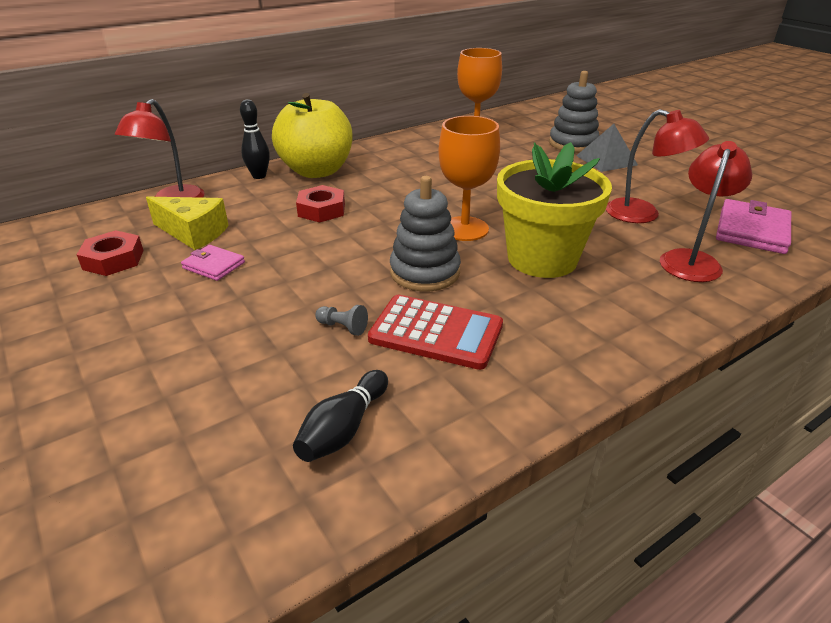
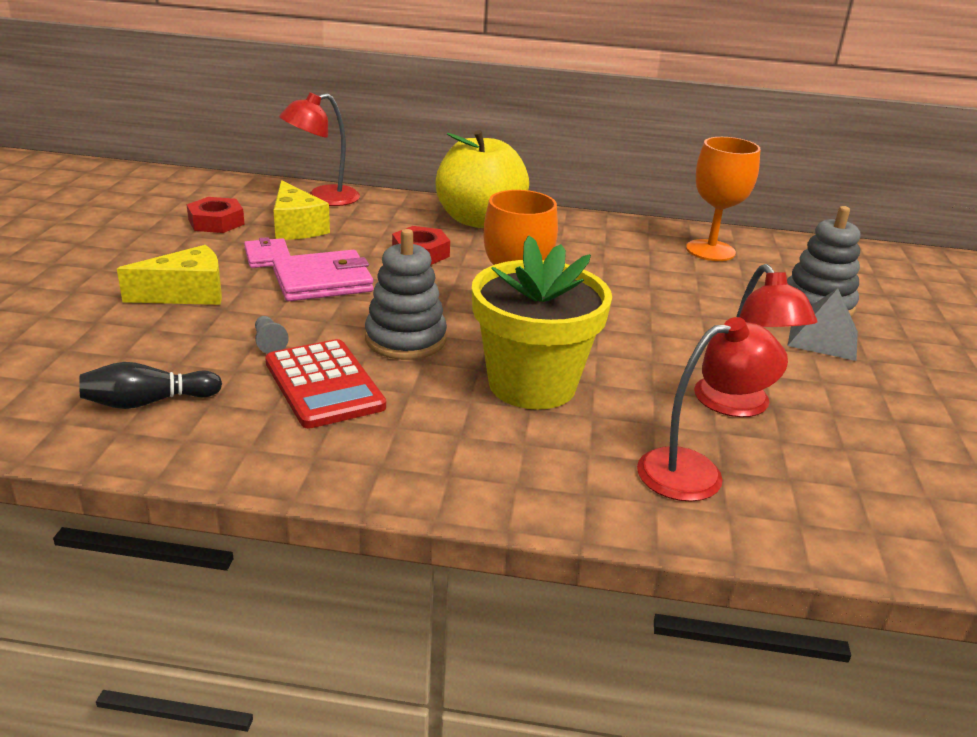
camera: 40 degrees right, 5 degrees down
(203, 328) = (187, 294): none -> yellow cheese
(259, 176) = (423, 205): black bowling pin -> none
(751, 230) = (851, 491): pink wallet -> pink wallet (322, 281)

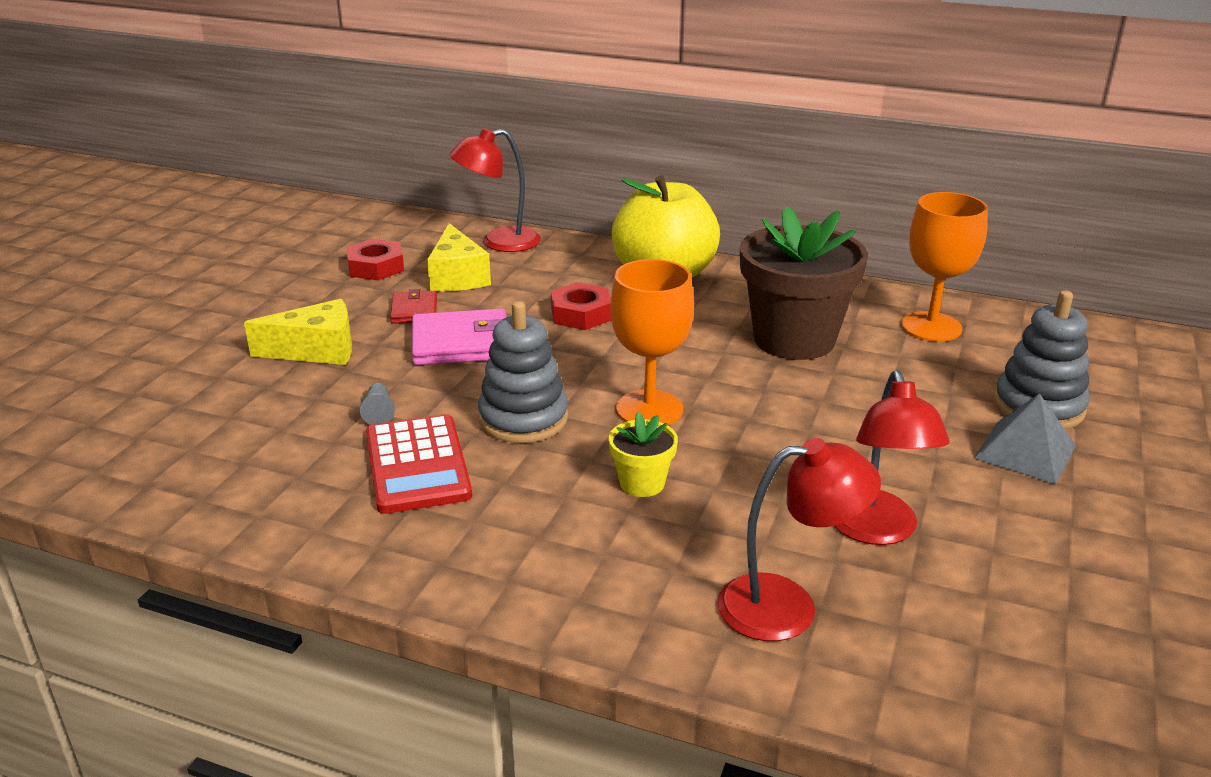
camera: 15 degrees right, 0 degrees up
(148, 402) = (237, 470): black bowling pin -> none
(267, 256) = (414, 310): pink wallet -> red wallet
(532, 384) = (642, 483): yellow flower pot -> yellow flower pot, size x0.45
(608, 265) = (794, 339): none -> brown flower pot

